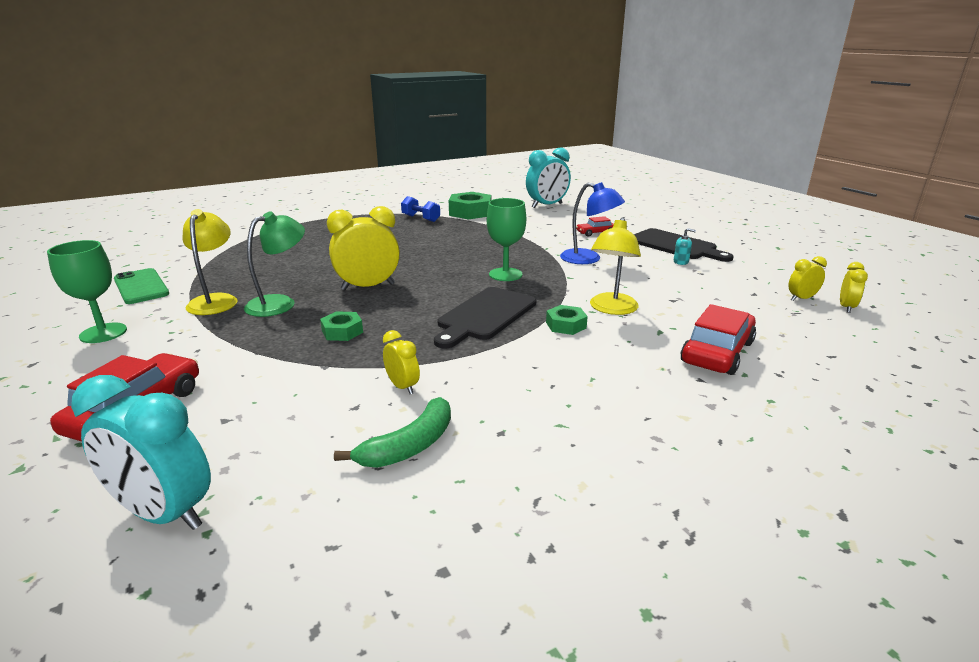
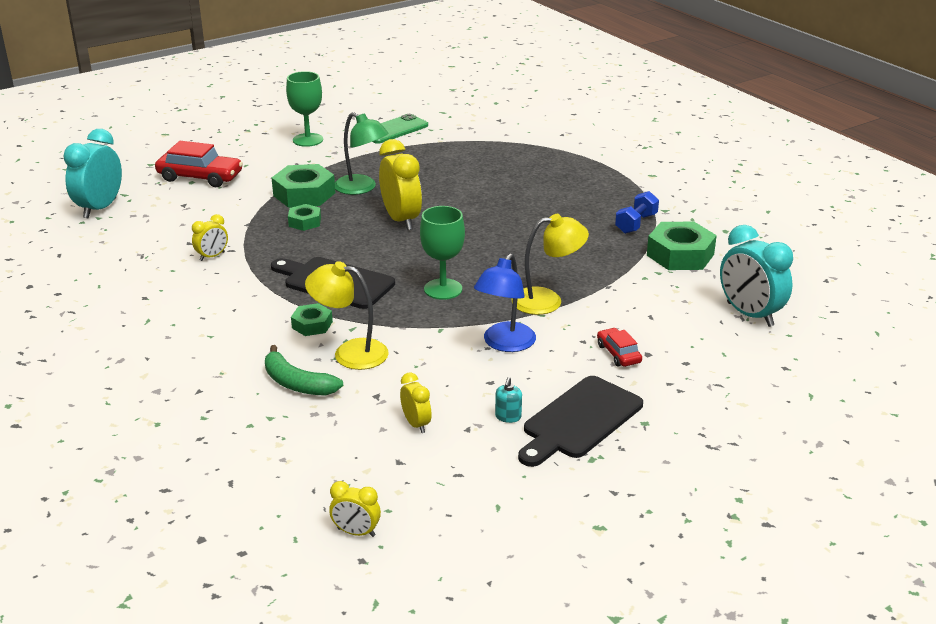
camera: 85 degrees right, 5 degrees up
(215, 300) = (366, 163): yellow lamp -> yellow lamp (547, 300)
(268, 333) = (304, 194): none -> green nut
(409, 446) = (138, 266): green banana -> green banana (297, 383)
(717, 352) = (247, 408): red car -> none
(801, 298) = (384, 499): yellow clock -> yellow clock (416, 424)

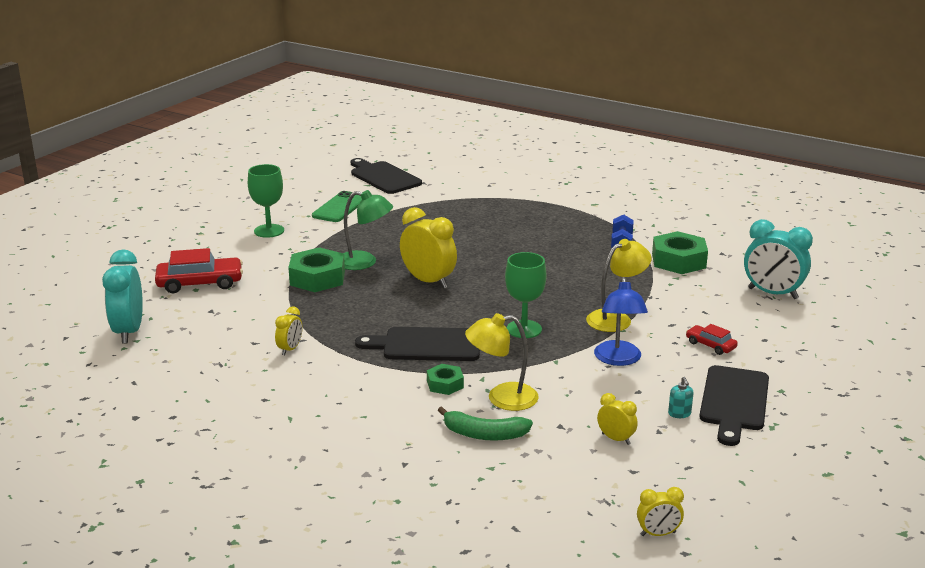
camera: 25 degrees left, 5 degrees down
(305, 222) = (344, 301): green nut -> none
(466, 107) = (383, 177): none -> black cutting board

